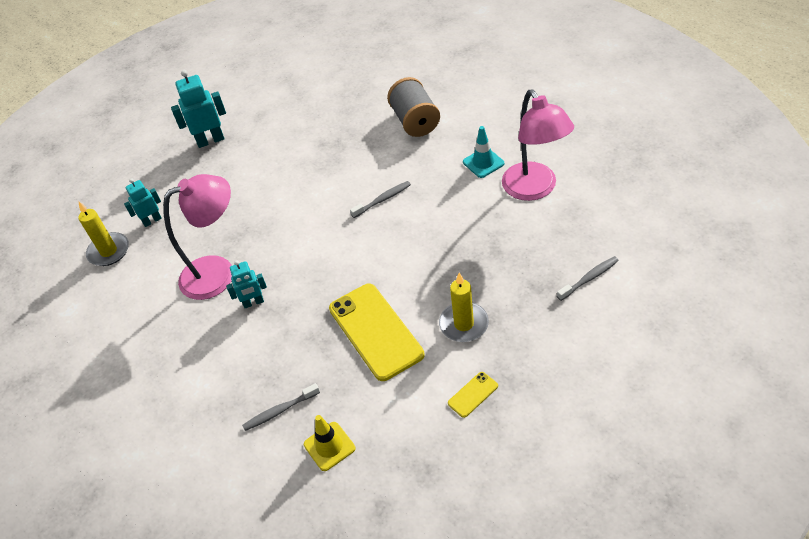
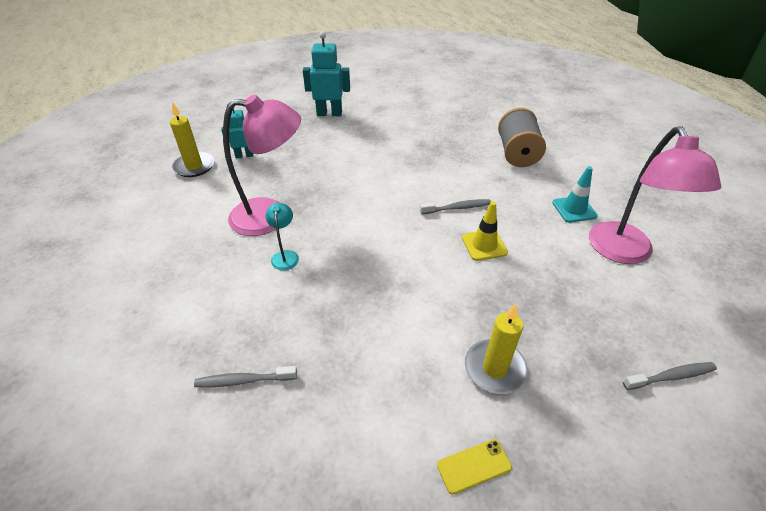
camera: 15 degrees right, 5 degrees down
(253, 303) = (285, 255): turquoise robot -> turquoise lamp
(329, 446) = (272, 452): yellow traffic cone -> yellow traffic cone (484, 245)
(375, 331) = (391, 335): yellow phone -> none

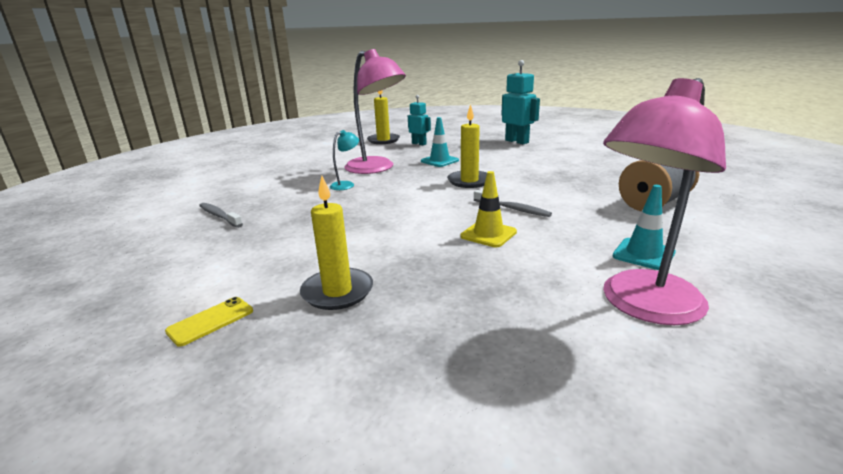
camera: 50 degrees right, 20 degrees down
(310, 174) = (439, 161): none -> turquoise traffic cone
(379, 191) = (469, 181): none -> yellow candle
(474, 466) = (210, 321): yellow phone -> yellow phone turned 75 degrees counterclockwise
(671, 376) = (480, 412): grey toothbrush -> none

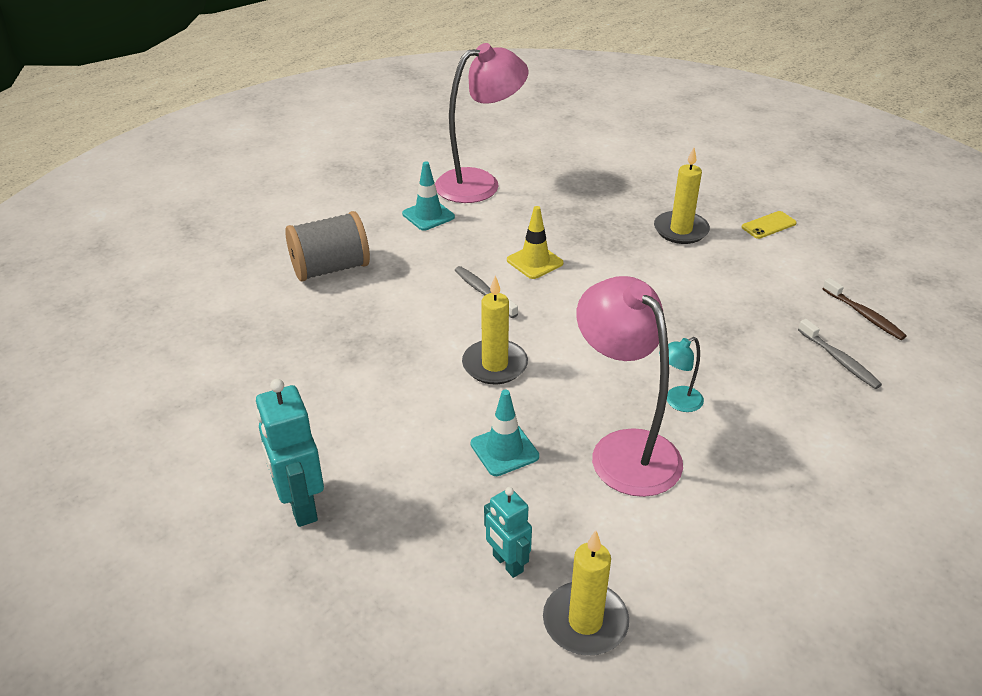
camera: 165 degrees left, 15 degrees up
(169, 245) = (864, 315): none -> brown toothbrush

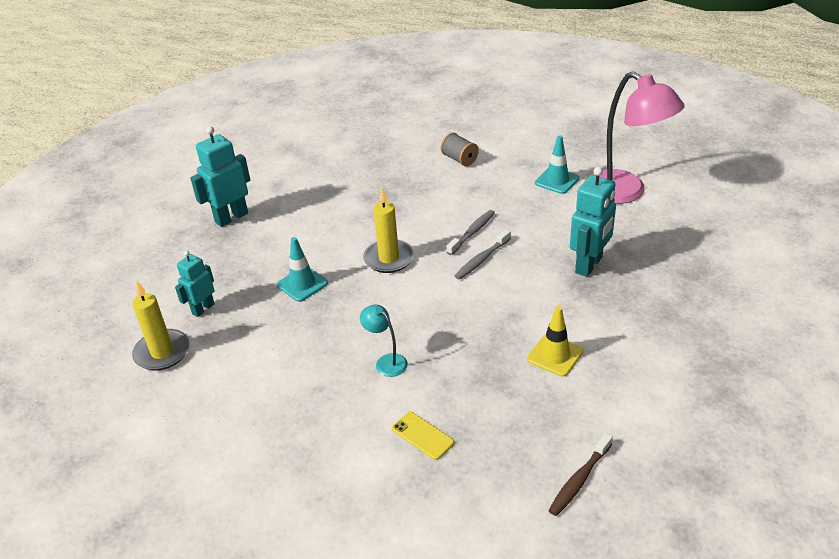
camera: 75 degrees right, 0 degrees up
(330, 268) = (459, 159): grey spool -> grey spool, size x0.58
(535, 262) = (529, 248): yellow traffic cone -> yellow traffic cone (555, 355)
(582, 234) = (589, 265): none -> turquoise robot
(624, 449) = (322, 341): pink lamp -> none
(681, 230) = (641, 324): yellow candle -> none
(768, 225) = (700, 387): yellow phone -> yellow phone (422, 436)
(839, 360) = (492, 464): grey toothbrush -> grey toothbrush (481, 259)

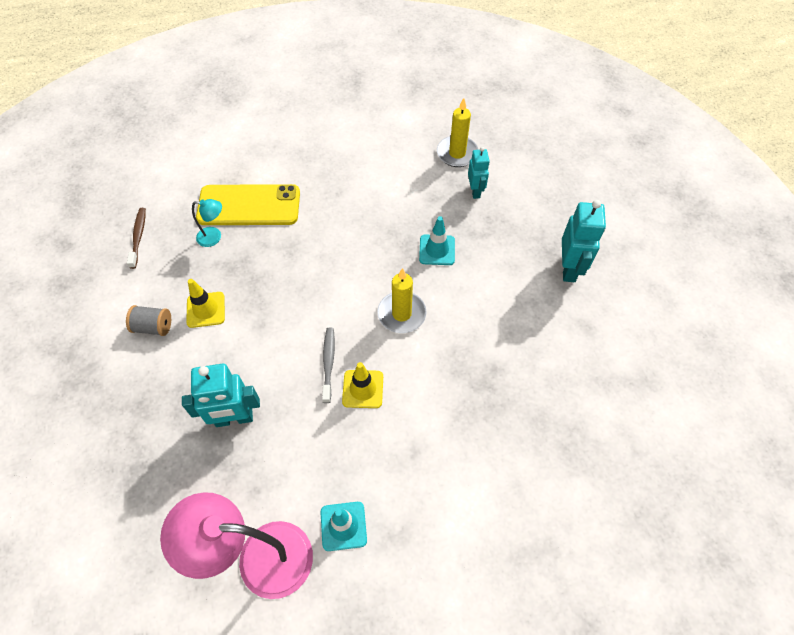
camera: 135 degrees right, 20 degrees up
(386, 361) = (315, 233): turquoise lamp -> turquoise lamp (214, 237)
(422, 436) = (249, 205): yellow phone -> yellow phone, size x2.31
(459, 159) = (470, 488): grey spool -> grey spool (153, 327)
(472, 232) = (363, 389): grey toothbrush -> yellow traffic cone
(589, 265) = (234, 418): turquoise robot -> turquoise robot turned 90 degrees counterclockwise

